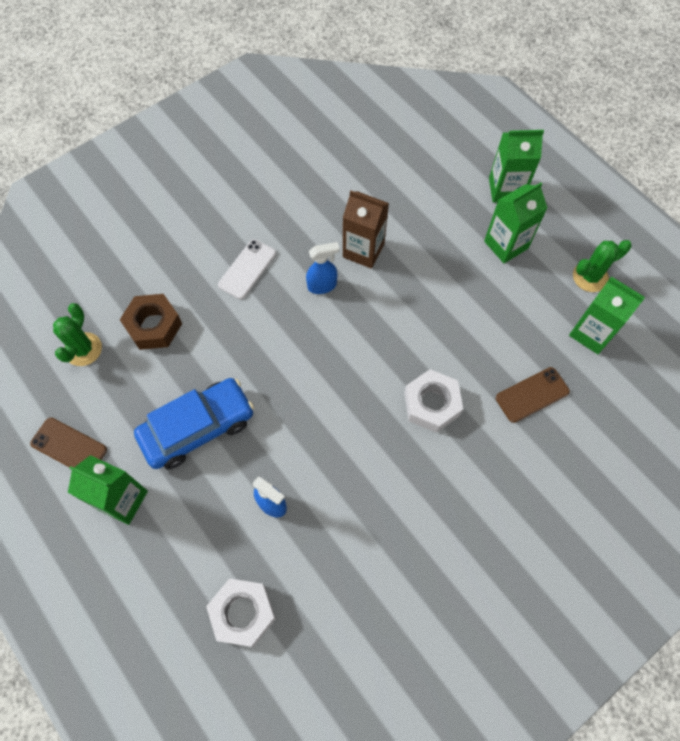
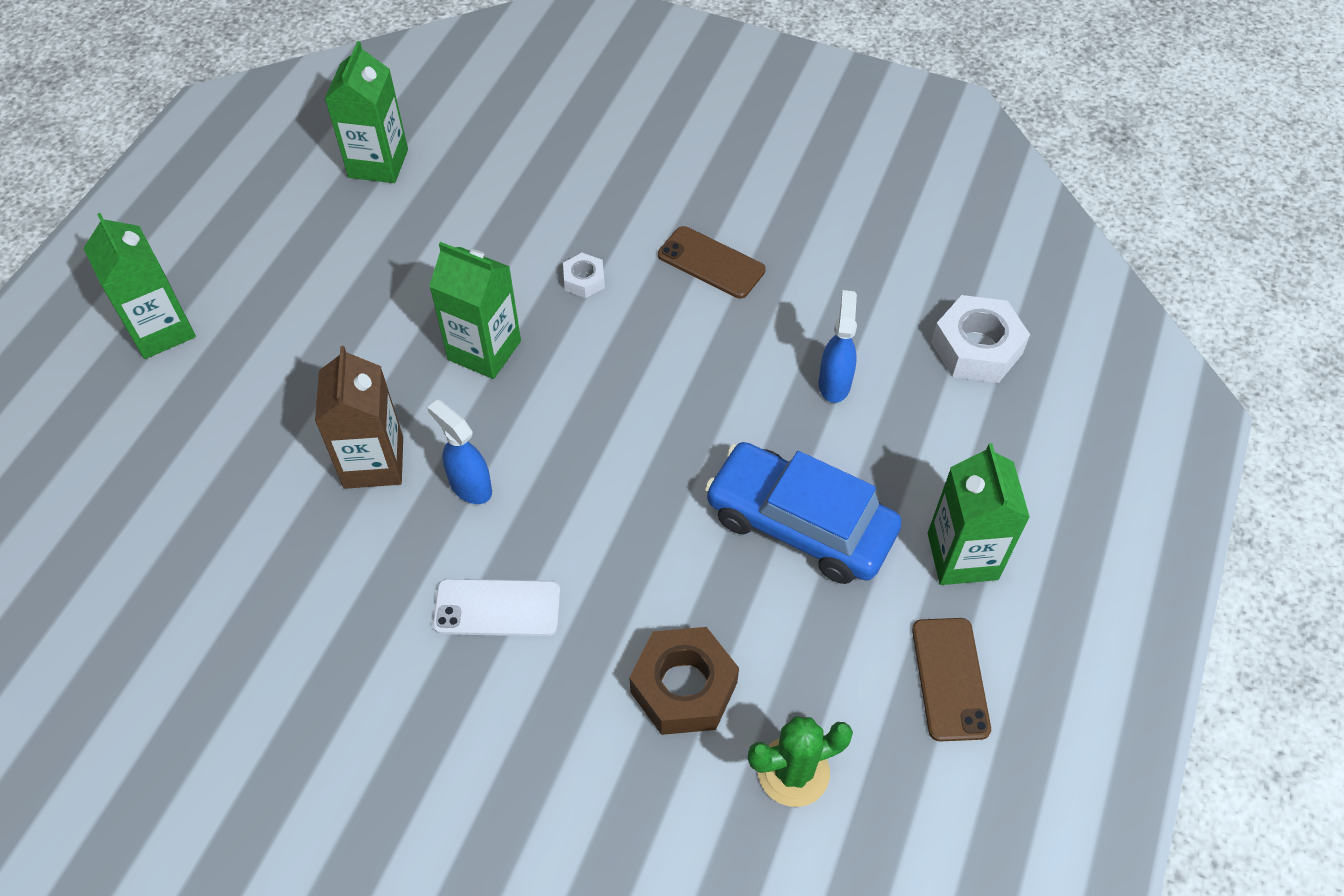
camera: 120 degrees left, 10 degrees down
(431, 404) = (584, 280): white nut -> white nut, size x0.52
(506, 245) = (273, 294): green carton -> green carton (484, 350)
(532, 395) = (506, 190): brown phone -> brown phone (711, 263)
(590, 277) = (285, 189): green cactus -> none

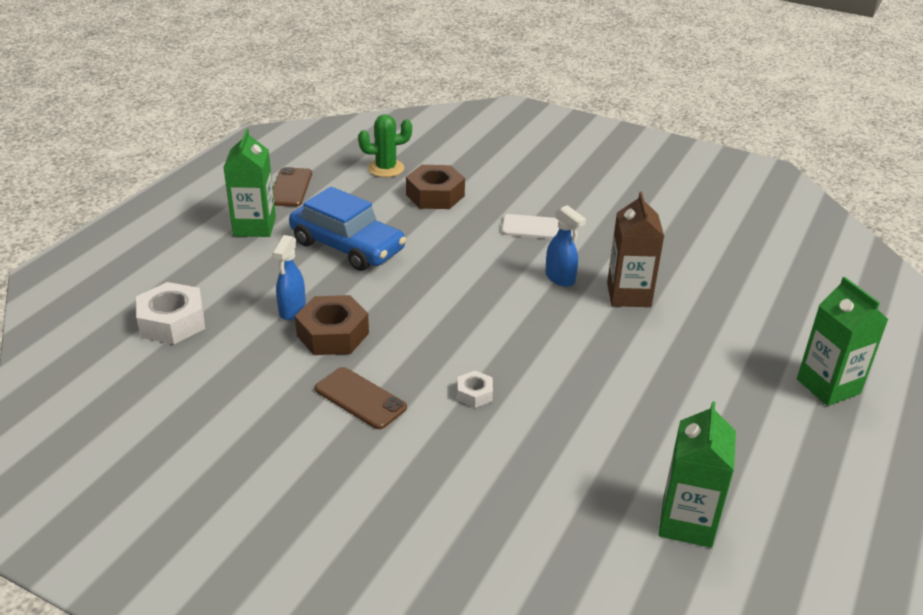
camera: 175 degrees left, 20 degrees down
(484, 350) = (557, 351): green carton -> none
(769, 349) = (333, 334): none -> brown nut

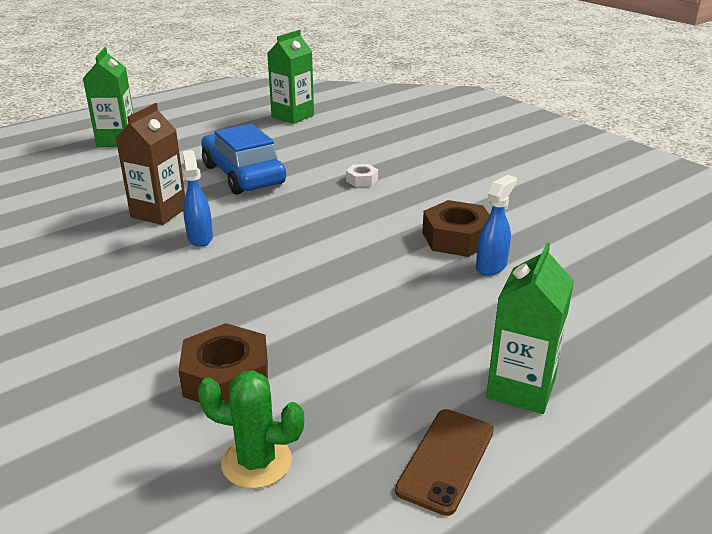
camera: 155 degrees left, 5 degrees down
(172, 322) = (624, 282): white nut -> none
(347, 246) = (400, 325): blue car -> blue car (243, 175)
(360, 398) = (451, 194): brown phone -> none
(538, 228) = (152, 293): white phone -> none

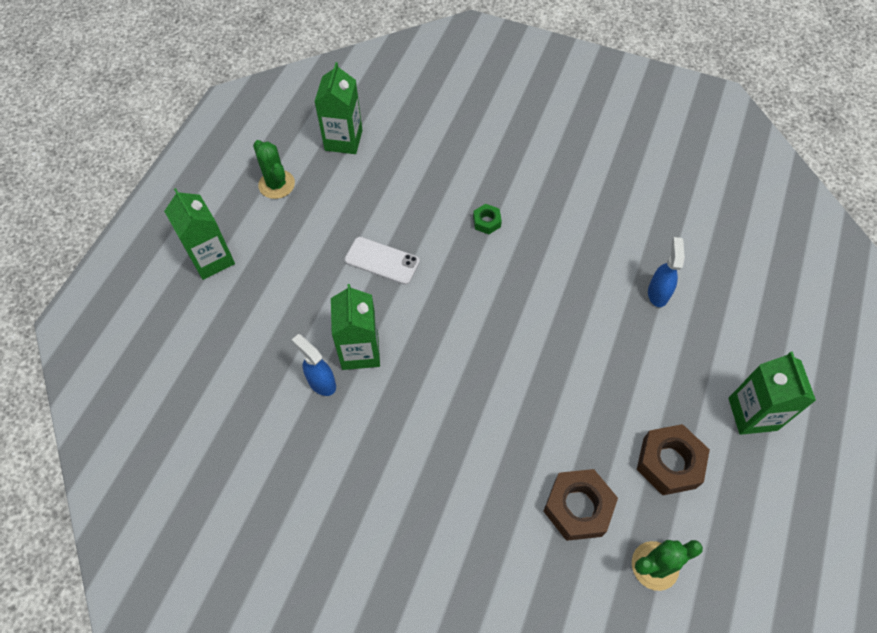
camera: 30 degrees left, 30 degrees up
(159, 212) = (360, 351): brown carton -> green carton
(200, 238) = (425, 367): blue spray bottle -> blue spray bottle (321, 382)
(213, 122) = (276, 184): none -> green cactus
(243, 175) = (382, 261): blue car -> white phone
(362, 180) = (486, 222): white nut -> green nut
(446, 460) = (751, 500): brown phone -> none
(456, 238) = (612, 269): brown nut -> brown nut (669, 463)

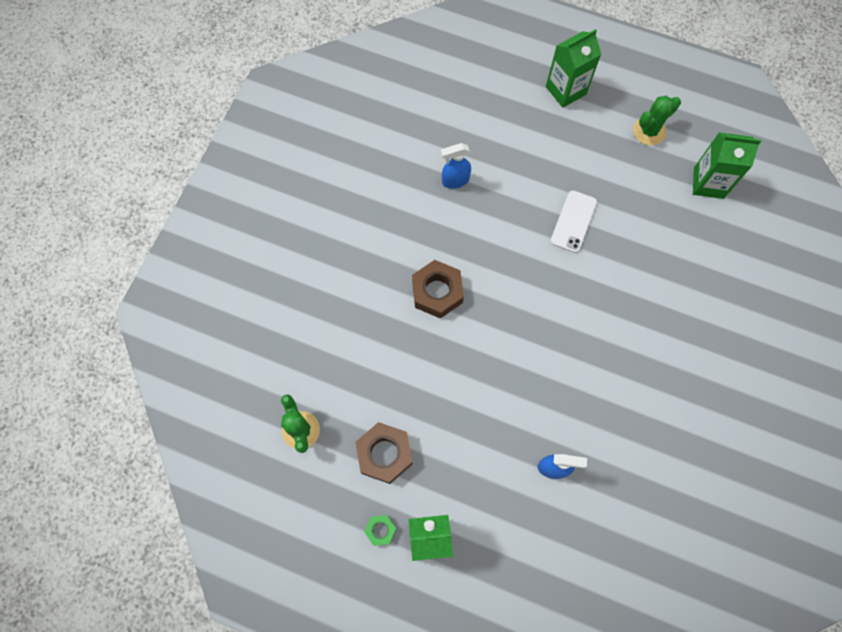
camera: 90 degrees right, 10 degrees up
(321, 382) = (455, 180): blue spray bottle -> blue spray bottle turned 150 degrees counterclockwise
(360, 351) = (483, 208): green carton -> none
(486, 222) = (624, 312): green nut -> green nut (380, 530)
(578, 507) = (349, 374): brown nut -> brown nut (437, 292)

